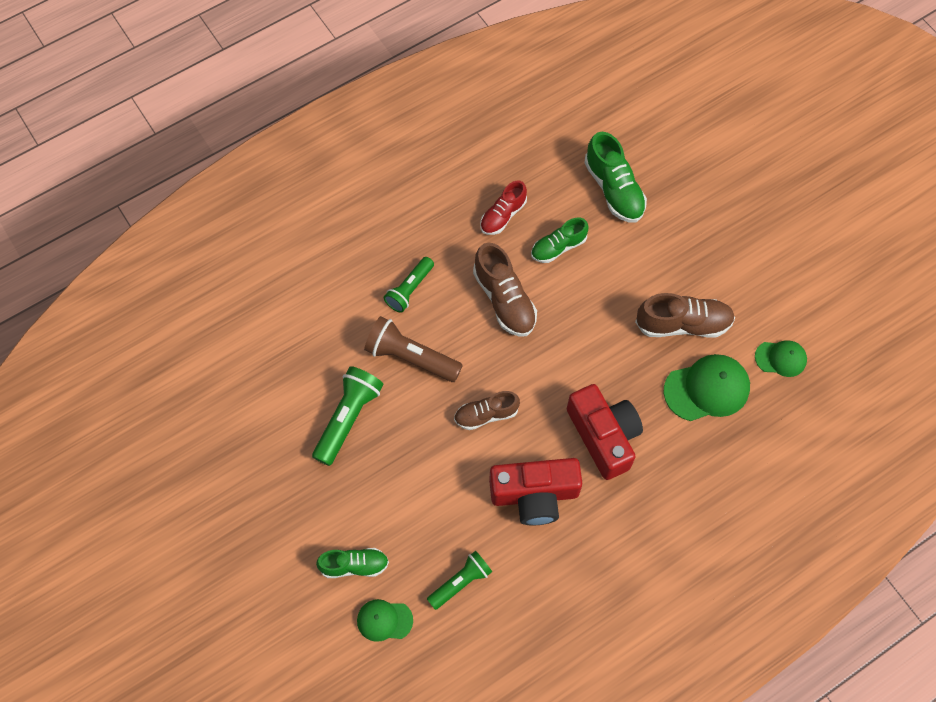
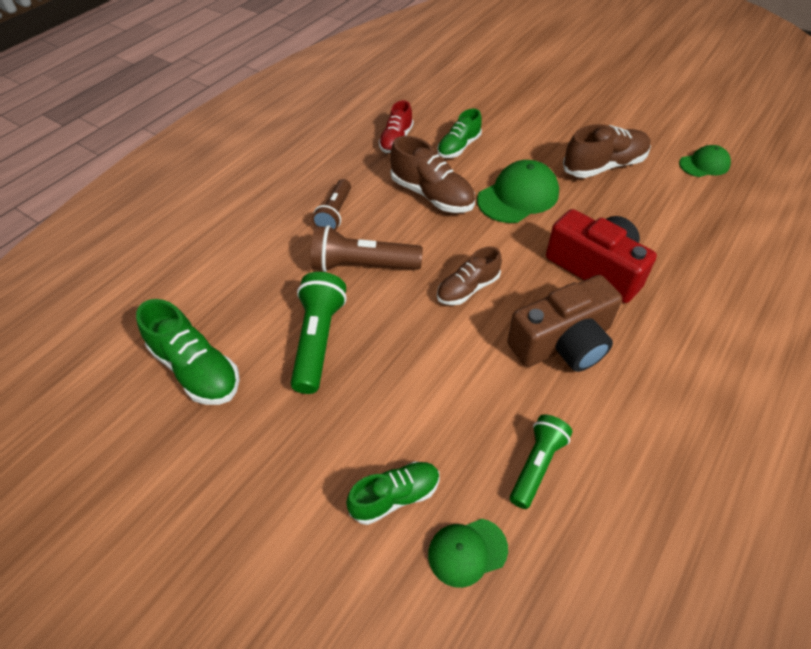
camera: 20 degrees left, 15 degrees down
(409, 289) = (335, 214): green flashlight -> brown flashlight
(534, 495) = (563, 343): red camera -> brown camera
(614, 189) = (482, 101): green shoe -> green shoe (196, 369)
(707, 389) = (661, 203): green cap -> green cap (518, 196)

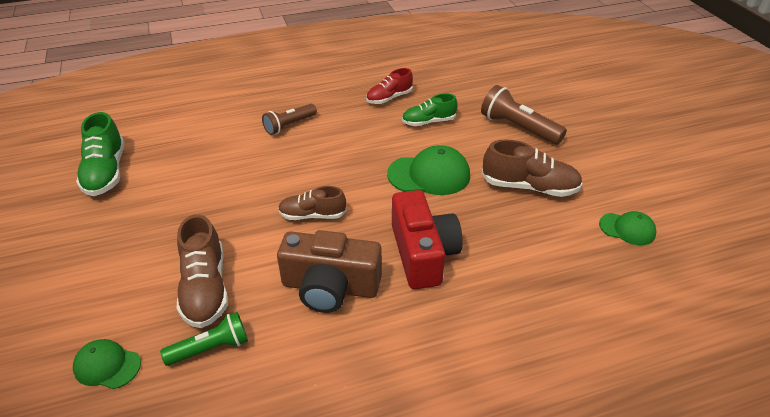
camera: 35 degrees right, 10 degrees down
(318, 340) = (184, 194): green flashlight -> none
(362, 265) = (265, 165): brown flashlight -> brown flashlight (518, 128)
(395, 496) = (111, 307): green shoe -> none
(432, 195) = (367, 144): brown shoe -> brown shoe (205, 288)

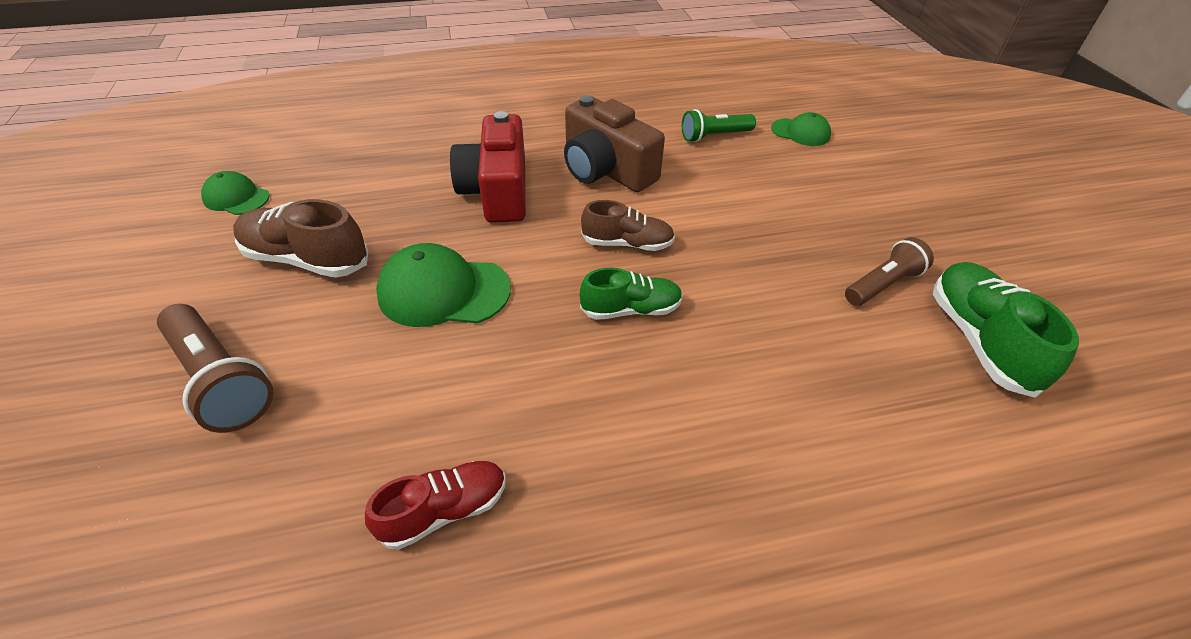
camera: 175 degrees left, 5 degrees up
(205, 288) = (739, 177): brown shoe -> none
(289, 125) = (682, 430): brown flashlight -> brown flashlight (882, 284)
(330, 287) = (606, 169): brown camera -> brown camera turned 150 degrees counterclockwise
(428, 122) = (388, 414): green shoe -> green shoe (631, 309)

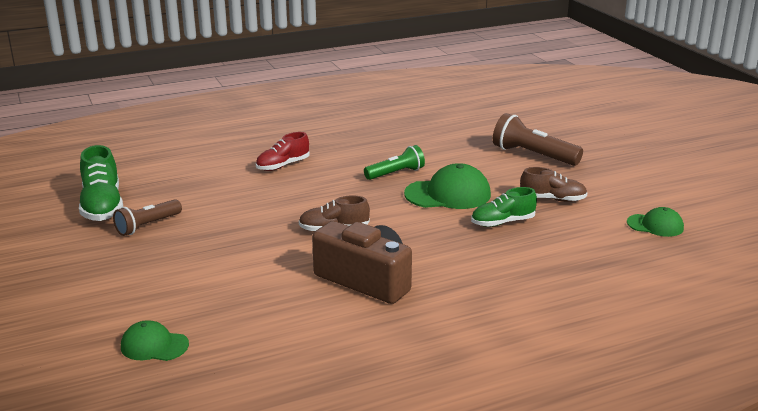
camera: 170 degrees right, 20 degrees down
(307, 259) = (552, 199): brown shoe -> brown shoe, size x0.66
(444, 511) = (392, 137): red shoe -> red shoe (283, 165)
(497, 191) = (454, 252): red camera -> none
(631, 309) = (324, 198): green shoe -> green shoe (502, 222)
(714, 136) = (257, 328): green flashlight -> green flashlight (396, 173)

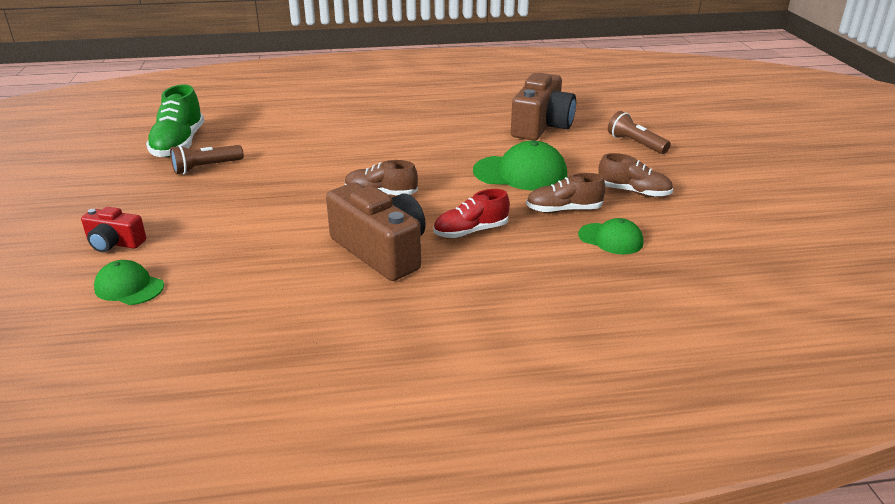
camera: 15 degrees right, 5 degrees up
(109, 309) = (114, 243): none -> red camera
(283, 165) = (370, 126): red shoe -> red shoe (471, 231)
(396, 173) = (478, 146): green flashlight -> none
(442, 148) = (541, 126): none -> brown camera
(502, 222) = (563, 210): green shoe -> brown shoe
(532, 155) = (635, 144): brown flashlight -> brown flashlight, size x0.66
(655, 225) = (741, 236): green cap -> green cap (611, 239)

